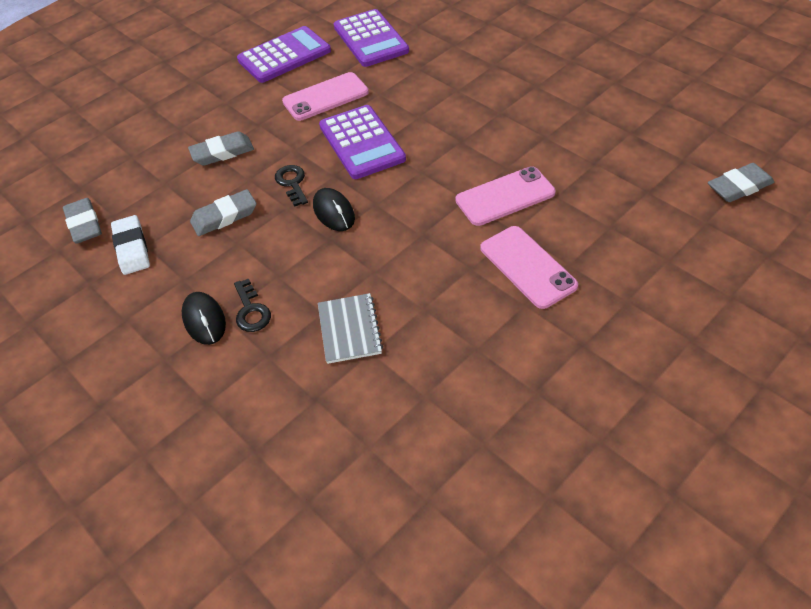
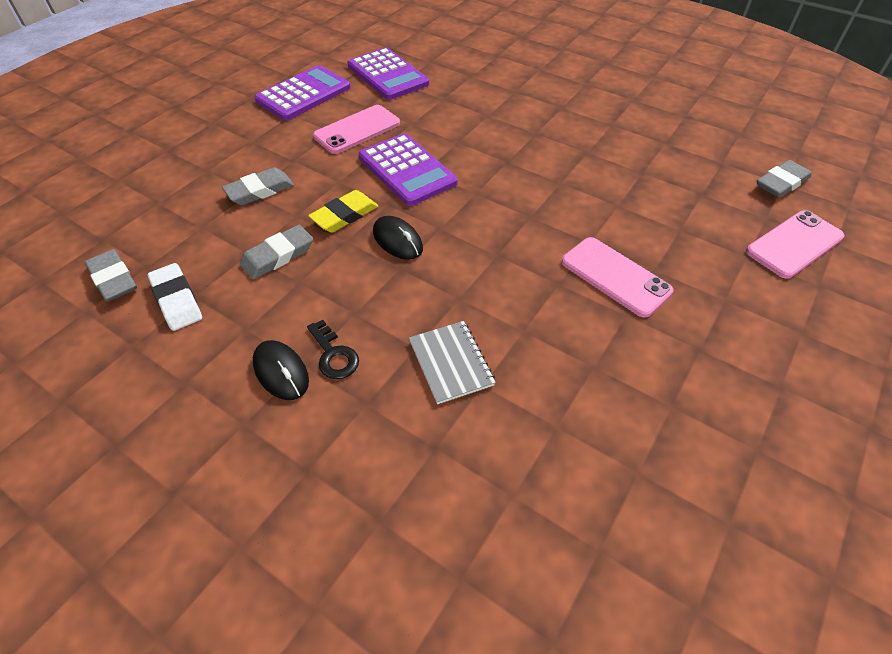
camera: 15 degrees left, 0 degrees up
(292, 183) = (344, 215): black key -> yellow eraser
(505, 196) = (568, 210): pink phone -> pink phone (794, 244)

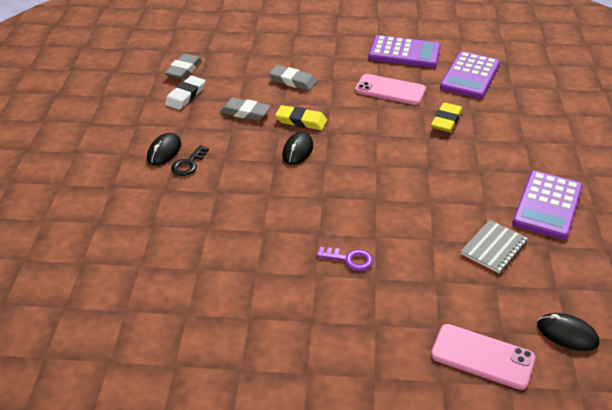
camera: 60 degrees right, 10 degrees down
(407, 170) = (369, 127): purple calculator -> purple calculator (547, 205)
(443, 118) = (446, 120): none -> yellow eraser
(451, 363) = (214, 210): grey notebook -> grey notebook (493, 248)
(615, 276) = (349, 259): pink phone -> purple key
(781, 183) = (567, 334): grey eraser -> black mouse

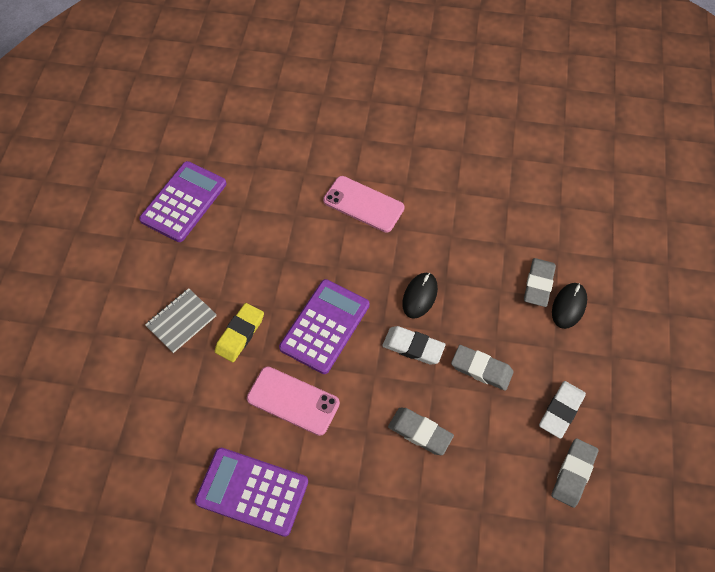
camera: 175 degrees left, 20 degrees up
(188, 164) = (538, 284): black key -> grey eraser
(301, 121) = (413, 347): yellow eraser -> white eraser
(349, 259) = (381, 157): purple key -> none
(470, 76) = (178, 424): purple calculator -> purple calculator (325, 326)
(482, 357) = (297, 73): pink phone -> pink phone (363, 204)
(493, 248) = (253, 160): grey notebook -> grey notebook (181, 321)
(567, 334) = (229, 84): black mouse -> none

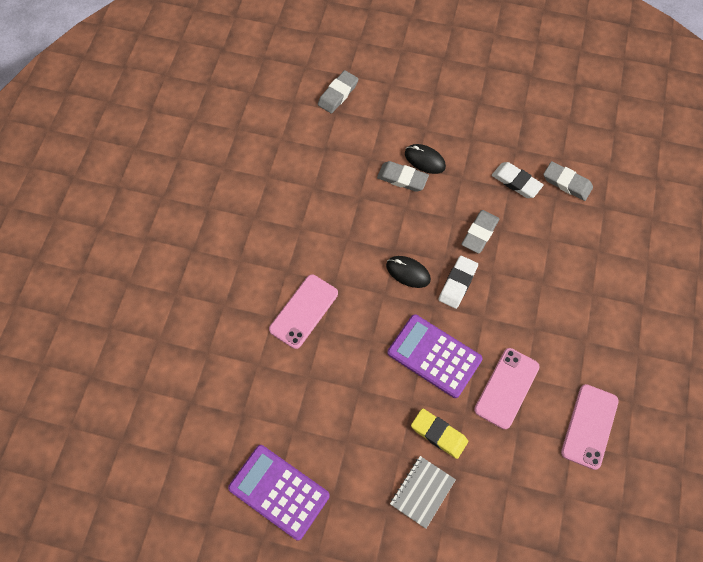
camera: 85 degrees left, 5 degrees up
(181, 321) = (422, 492): grey notebook -> grey notebook turned 75 degrees clockwise
(252, 491) = (589, 426): purple calculator -> pink phone
(420, 432) = (535, 287): grey eraser -> grey eraser (338, 94)

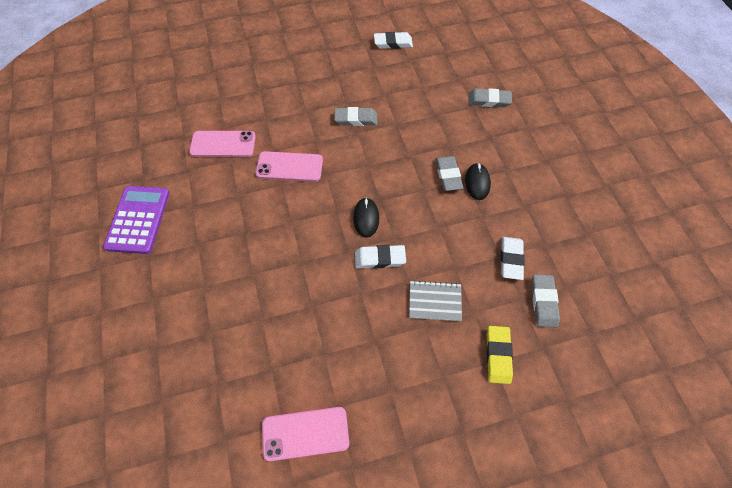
camera: 60 degrees right, 5 degrees down
(202, 131) = (393, 43): none -> white eraser
(422, 492) = (179, 317): grey notebook -> grey notebook (435, 301)
(434, 356) = (303, 271): purple calculator -> none
(439, 434) = (235, 307): yellow eraser -> yellow eraser (498, 355)
(479, 233) = (439, 253): grey eraser -> grey eraser (356, 119)
(506, 388) = (305, 342): pink phone -> pink phone (223, 144)

